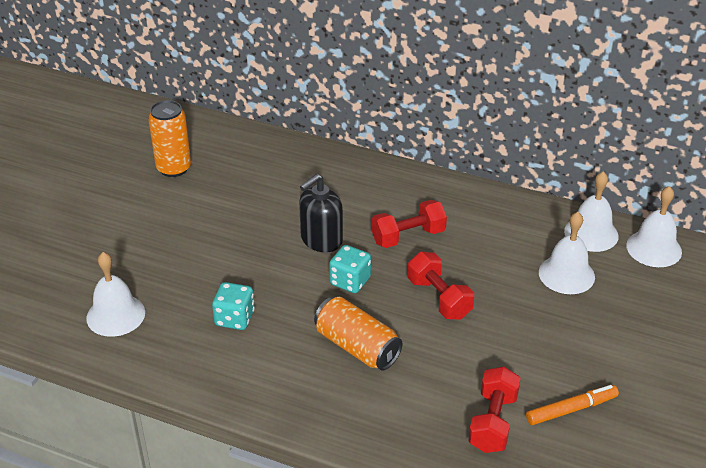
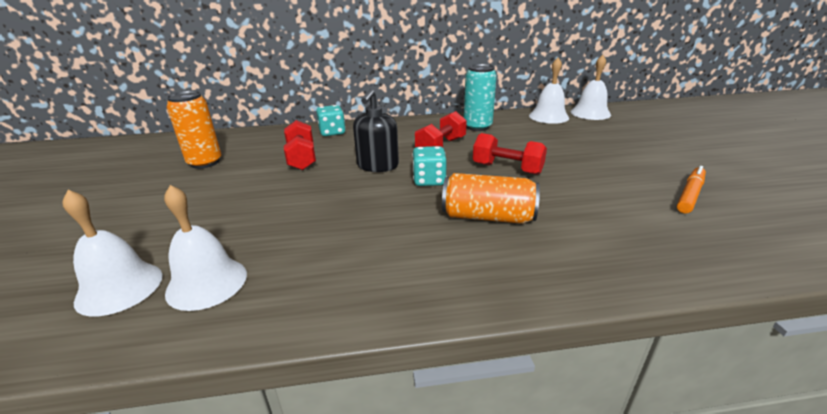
camera: 30 degrees left, 10 degrees down
(234, 318) = (352, 237): turquoise dice -> turquoise dice (332, 132)
(483, 218) = (477, 127): none -> turquoise can
(492, 422) = (659, 223): red dumbbell -> red dumbbell (301, 158)
(566, 274) = (565, 135): white bell -> white bell (119, 288)

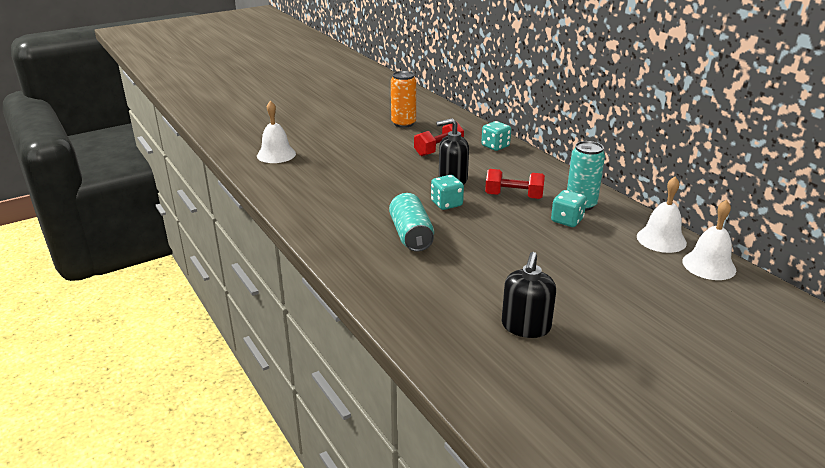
camera: 65 degrees right, 0 degrees up
(207, 283) = (291, 172): white bell -> none
(487, 217) = (411, 235): orange can -> turquoise can
(501, 137) = (567, 220): none -> turquoise dice
(507, 169) = (497, 232): red dumbbell -> none
(690, 195) = (525, 326): orange marker -> black soap dispenser

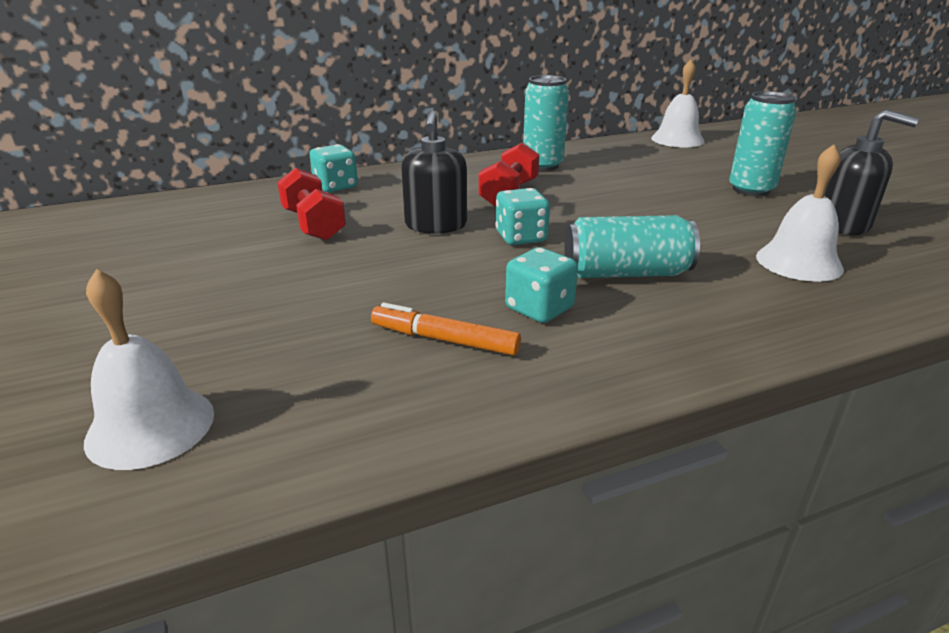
camera: 80 degrees left, 0 degrees up
(334, 194) = (444, 340): none -> orange marker
(403, 123) = (157, 243): orange can -> none
(567, 220) = (583, 176): turquoise dice -> turquoise dice (539, 309)
(584, 292) = (751, 190): none -> turquoise can
(661, 239) = (628, 147): white bell -> white bell (799, 262)

